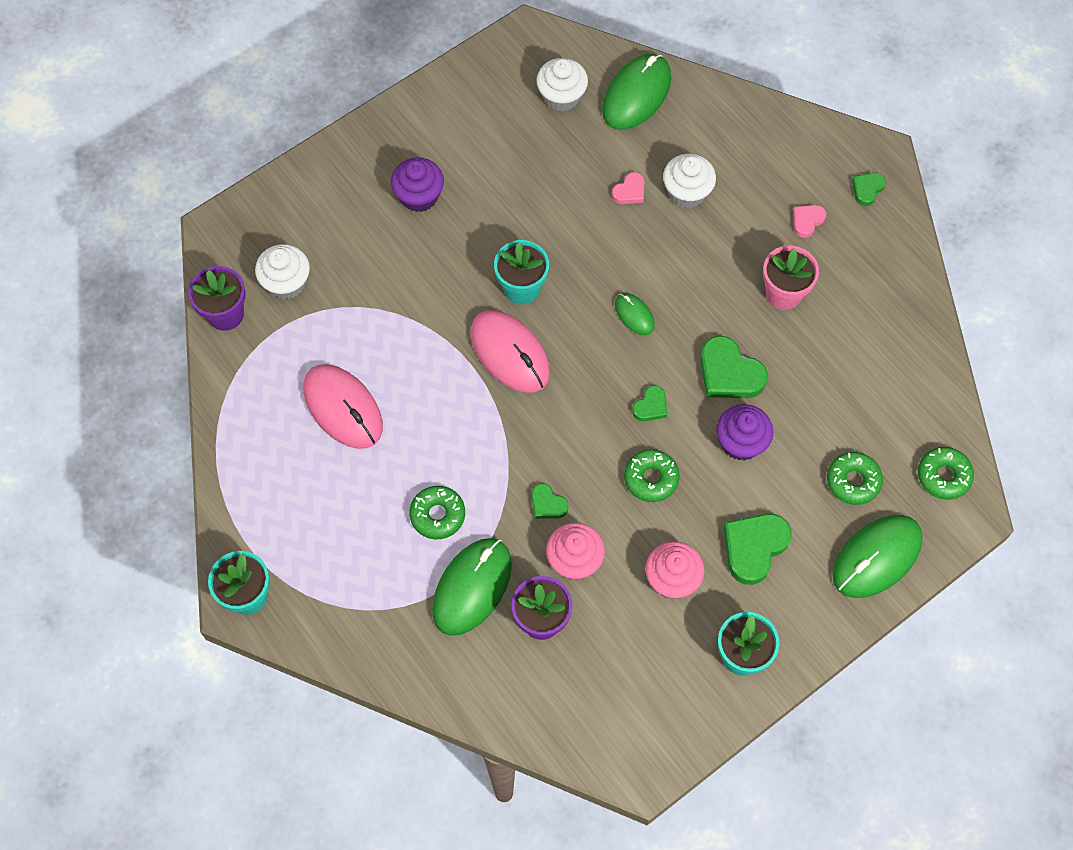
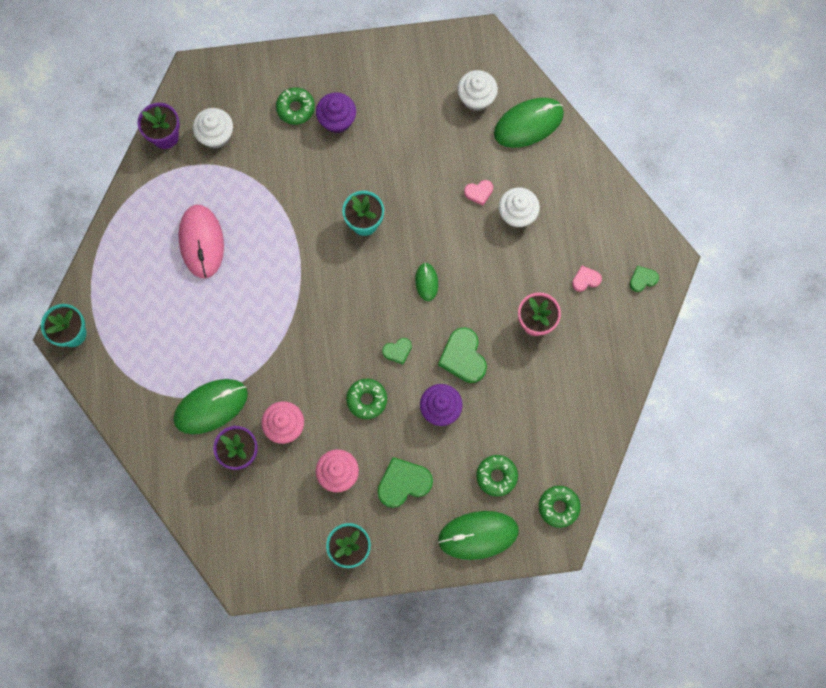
camera: 30 degrees right, 10 degrees up
(437, 515) = (218, 347): green donut -> green donut (295, 108)
(510, 353) = (329, 263): pink mouse -> none
(547, 504) = (291, 379): green heart -> none

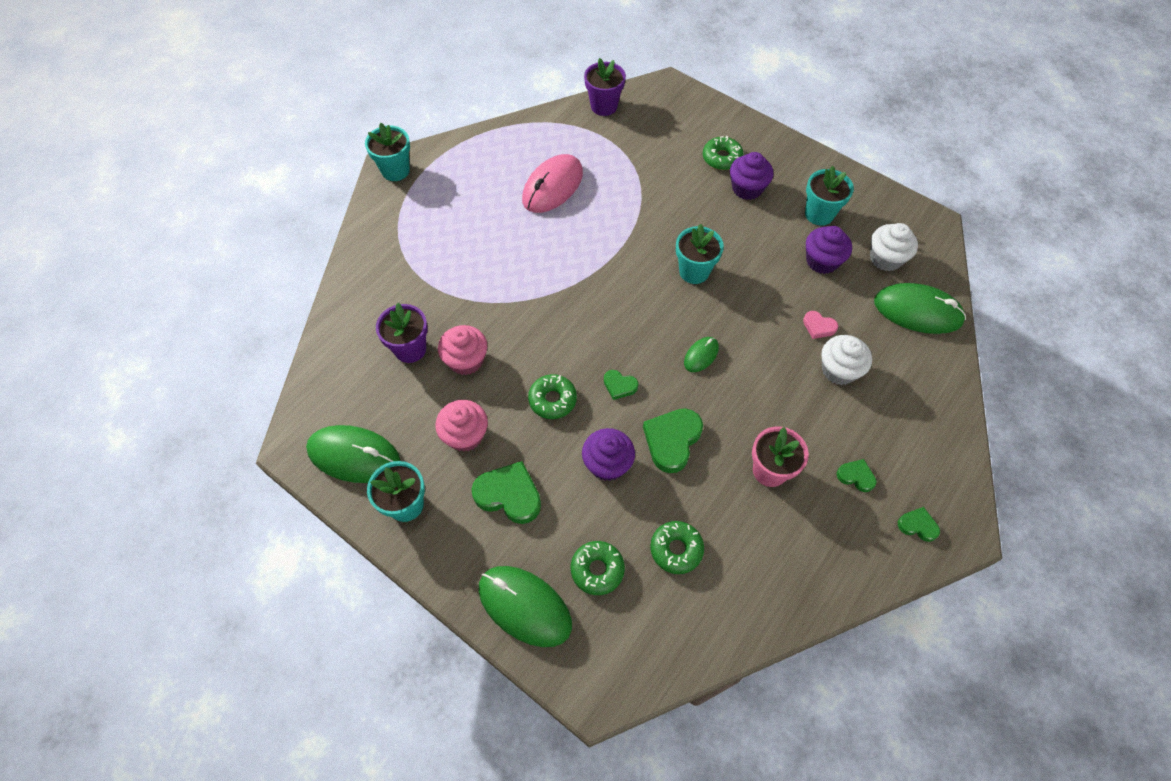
camera: 45 degrees right, 15 degrees down
(211, 406) = (428, 297): green mouse -> green mouse (354, 455)
(216, 135) = (641, 131): white cupcake -> none
(404, 99) = (819, 214): none -> turquoise flower pot
(438, 137) = (822, 261): none -> purple cupcake
(558, 507) = (627, 658): green donut -> green donut (676, 549)
(585, 279) = (856, 476): pink heart -> green heart

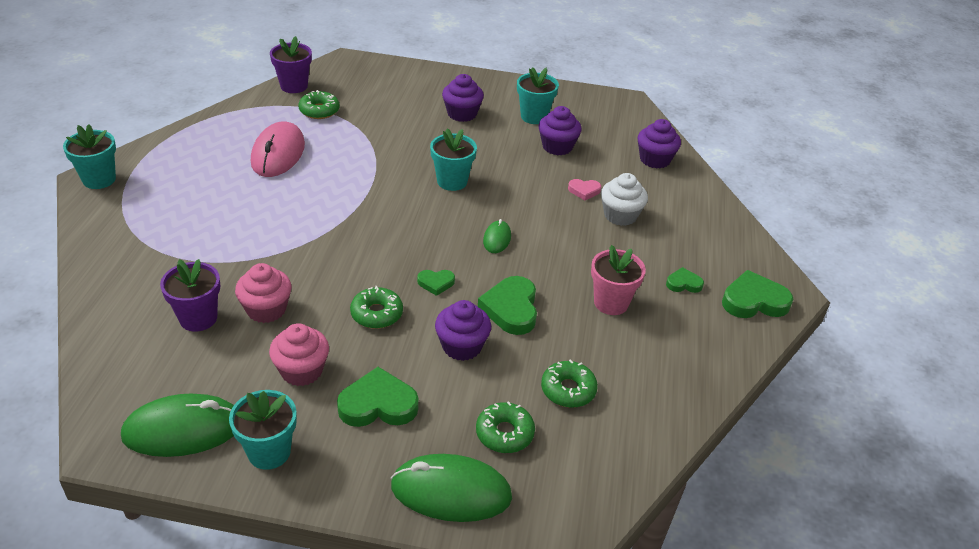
camera: 30 degrees left, 20 degrees down
(722, 158) = (426, 98): green donut -> green donut (319, 111)
(885, 258) = (607, 132): white cupcake -> none
(917, 311) = (655, 159): green mouse -> purple cupcake
(917, 525) = (754, 301): green heart -> green heart, size x1.85

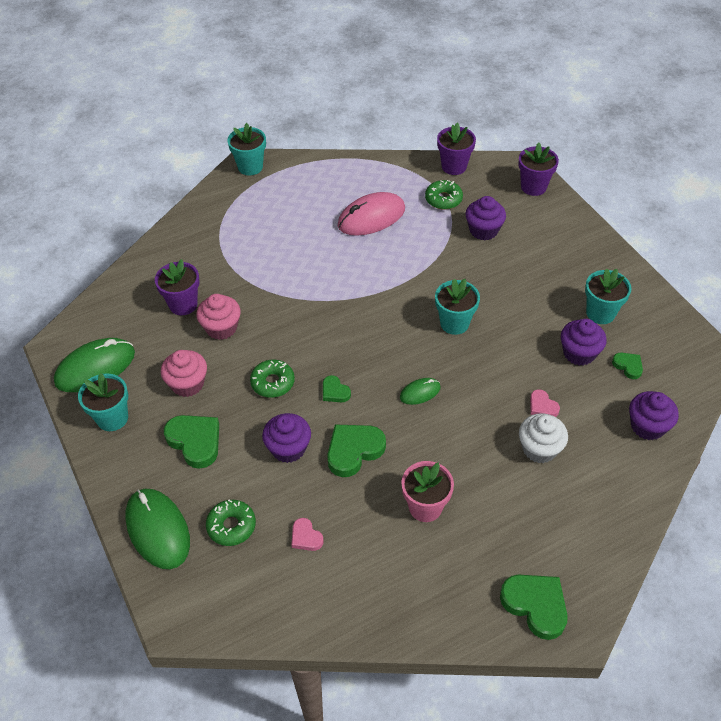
camera: 55 degrees right, 10 degrees up
(183, 429) = (95, 368): green mouse -> green mouse turned 75 degrees counterclockwise
(375, 69) = (533, 187): none -> purple flower pot
(462, 114) = (544, 271): purple cupcake -> purple cupcake (483, 230)
(568, 390) = (306, 537): green donut -> pink heart
(683, 283) = (502, 542): green heart -> green heart (628, 366)

